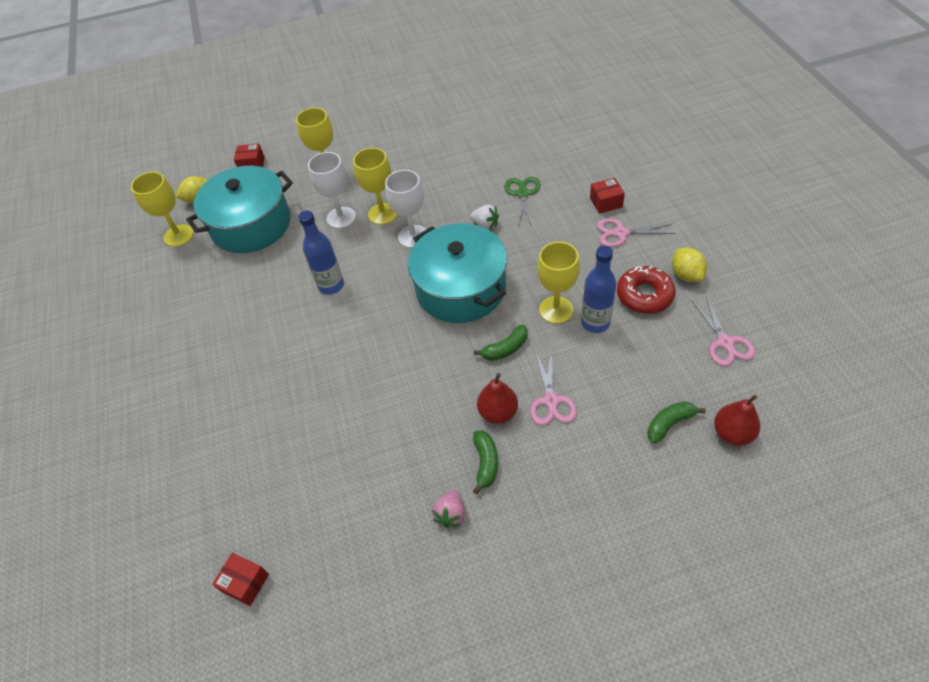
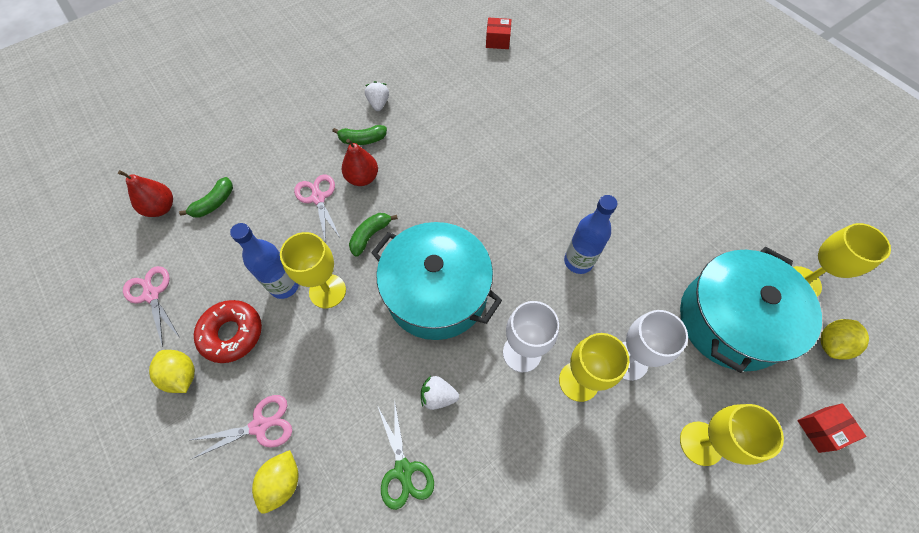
camera: 155 degrees right, 10 degrees up
(451, 514) = (378, 103): pink strawberry -> white strawberry
(485, 463) = (362, 140): green banana -> green banana turned 75 degrees counterclockwise
(606, 202) = (282, 482): red box -> yellow lemon

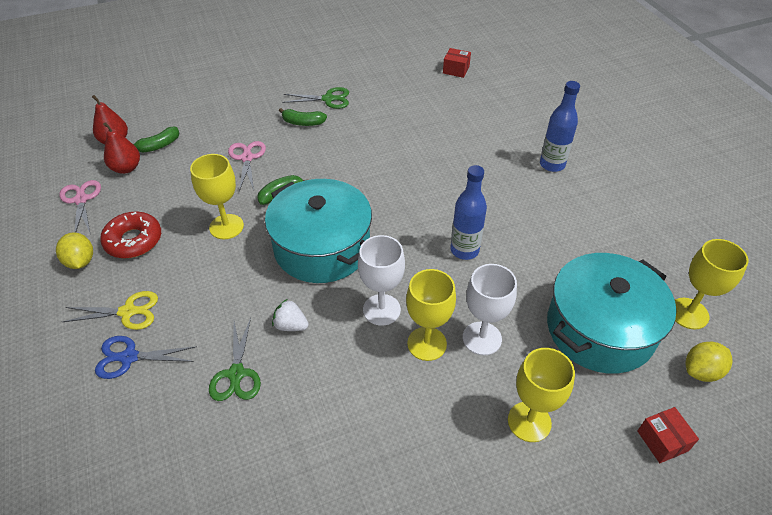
camera: 15 degrees right, 15 degrees down
(259, 426) = (128, 312): pink scissors -> yellow scissors
(282, 482) = (129, 357): yellow lemon -> blue scissors
(284, 285) = (191, 215): blue bottle -> blue bottle (552, 164)
(362, 178) = (291, 150): red pear -> red pear (126, 168)
(378, 103) = (328, 99): white strawberry -> green scissors
(821, 429) = (662, 441): red box -> red box turned 75 degrees clockwise

